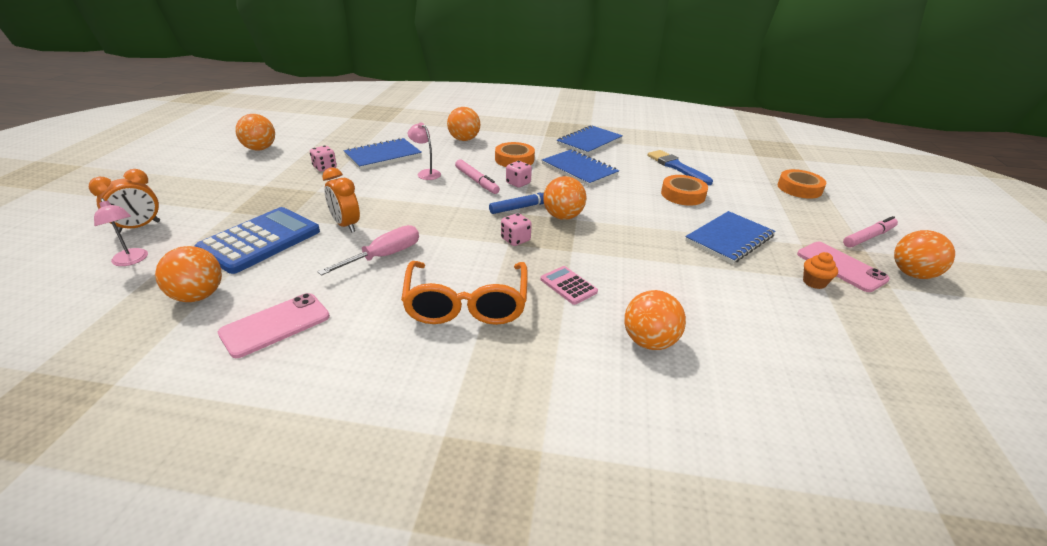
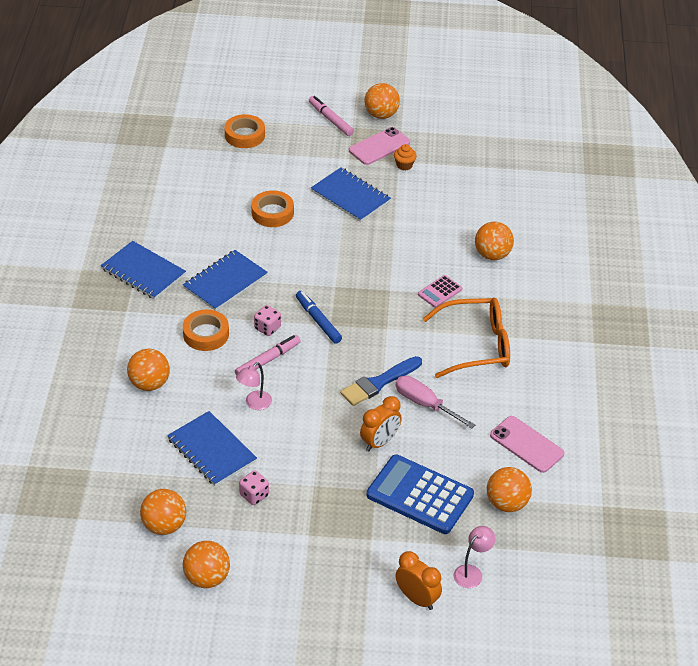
camera: 95 degrees left, 10 degrees up
(515, 240) = (380, 324): pink dice -> none
(563, 216) = (332, 295): orange ball -> orange ball (164, 525)
(676, 167) = (206, 209): blue brush -> blue brush (378, 383)

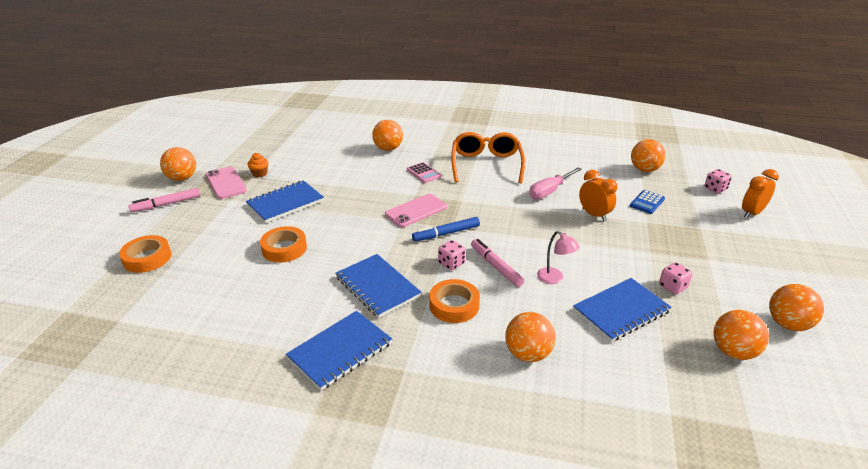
camera: 80 degrees left, 10 degrees down
(378, 383) = (526, 209): blue brush -> none
(420, 495) = (647, 202): blue calculator -> blue calculator, size x0.48
(472, 572) = (715, 189): pink lamp -> pink dice
(526, 444) = (586, 157): pink phone -> pink phone (416, 211)

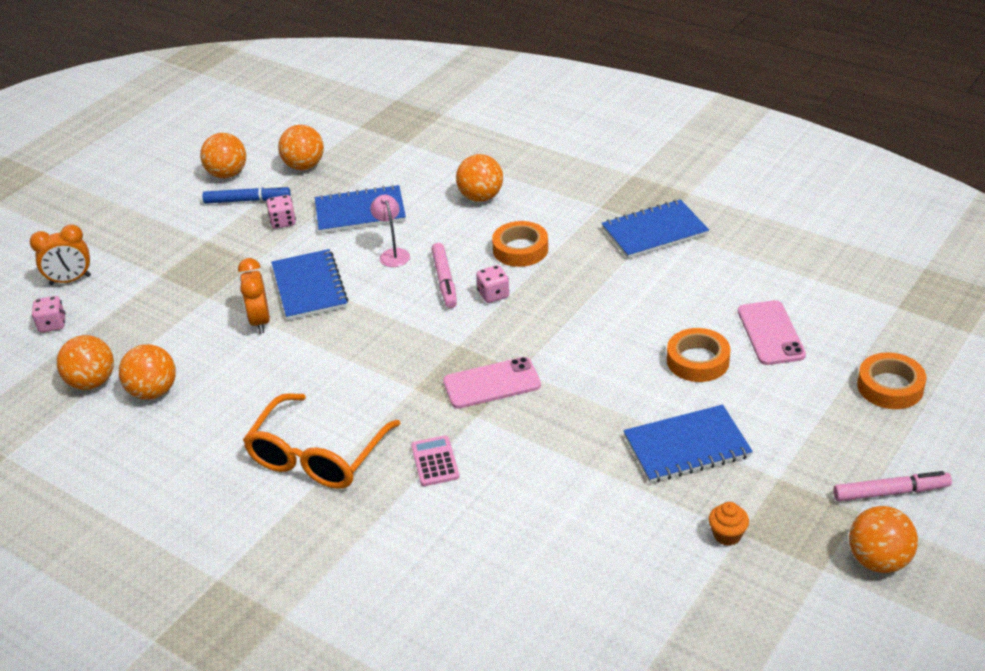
camera: 155 degrees left, 5 degrees up
(226, 183) = (791, 524): pink phone -> pink phone (770, 333)
(377, 287) = (593, 285): blue notebook -> blue notebook (309, 287)
(388, 149) = (462, 549): orange ball -> orange ball (153, 392)
(446, 233) = (473, 336): blue marker -> blue marker (247, 200)
(550, 191) = (274, 374): pink screwdriver -> none
(647, 202) = (169, 324): blue calculator -> none

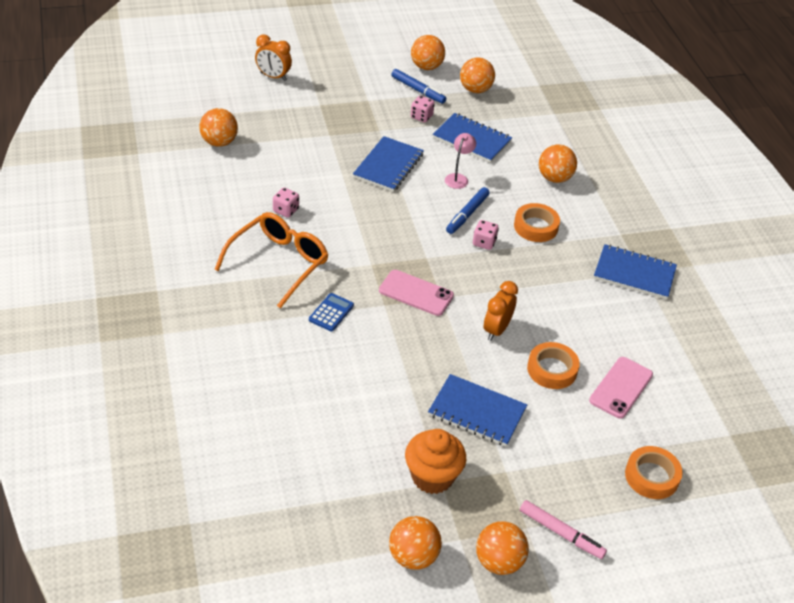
camera: 35 degrees right, 5 degrees up
(52, 324) = (237, 96): pink dice -> pink dice (286, 210)
(153, 392) = (241, 169): orange ball -> orange ball (413, 556)
(260, 321) = (339, 167): orange clock -> orange clock (496, 330)
(318, 455) = (278, 263): orange glasses -> orange glasses turned 150 degrees clockwise
(435, 461) = (331, 312): pink calculator -> blue calculator
(444, 280) = (467, 214): pink marker -> blue marker
(727, 535) = (432, 477): orange cupcake -> orange cupcake, size x1.98

